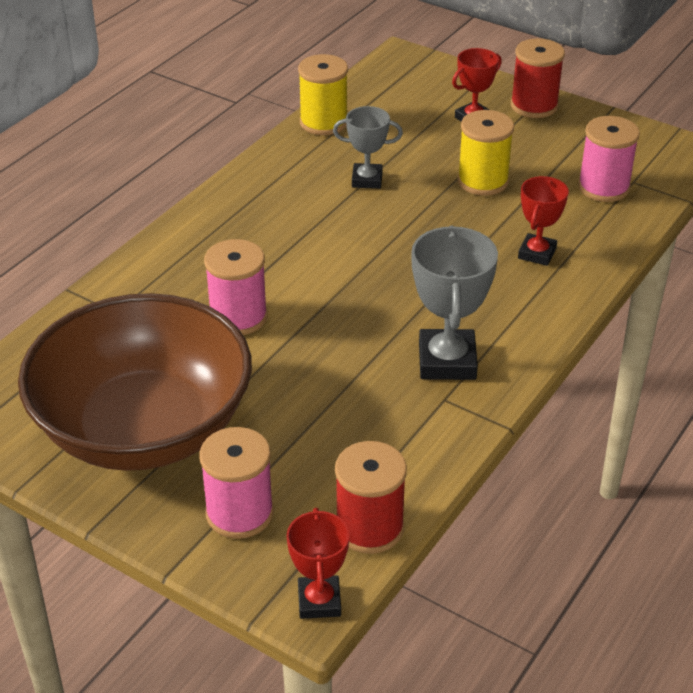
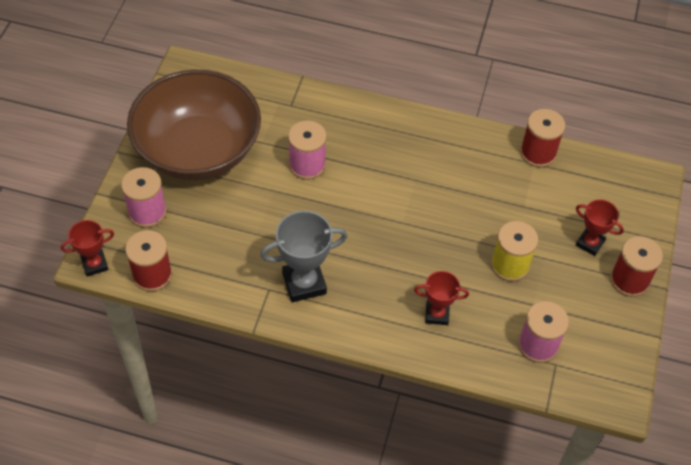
camera: 70 degrees right, 15 degrees up
(323, 122) = (538, 153): yellow spool -> red spool
(367, 180) = (479, 195): grey trophy -> none

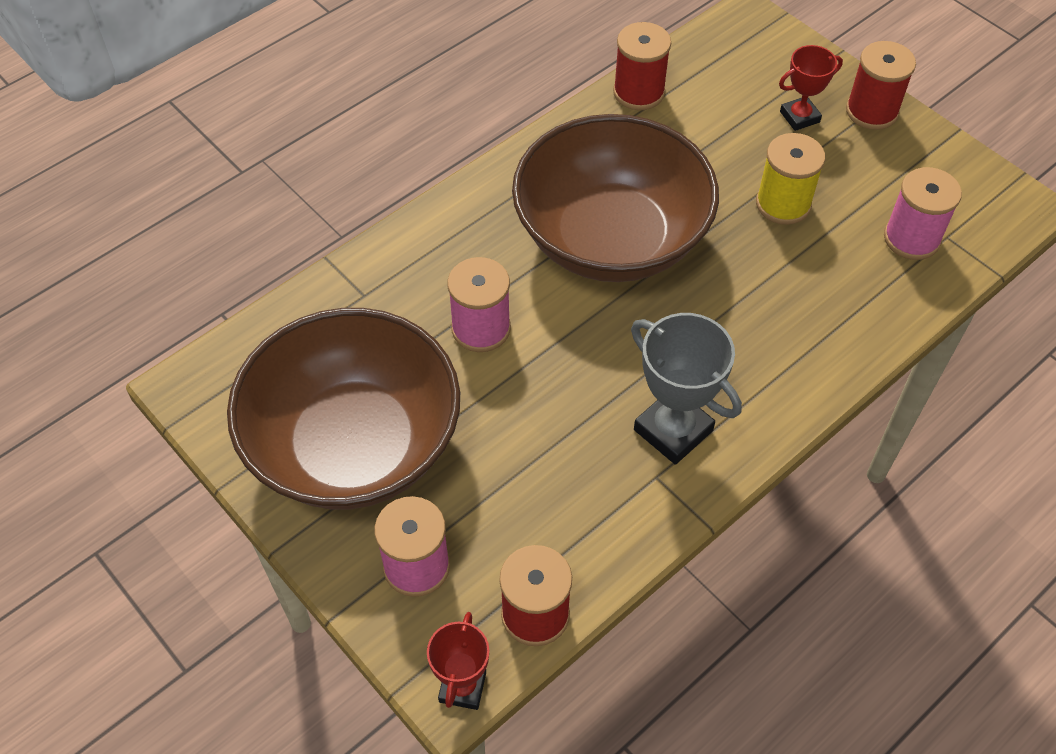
camera: 55 degrees left, 0 degrees up
(304, 283) = (673, 430): grey trophy -> grey trophy turned 60 degrees counterclockwise
(414, 192) = (611, 238): none -> brown bowl
(437, 314) = (810, 312): red trophy -> none

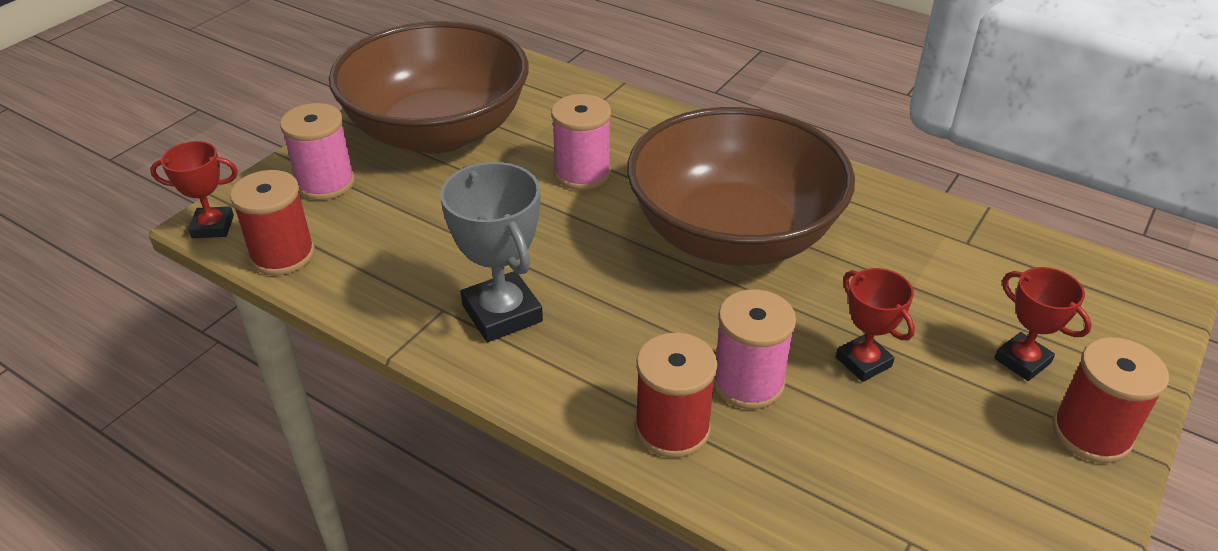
camera: 75 degrees right, 15 degrees down
(638, 92) = (955, 223): red spool -> red spool (672, 428)
(673, 430) = (502, 313): grey trophy -> grey trophy turned 60 degrees counterclockwise
(783, 204) = (863, 362): yellow spool -> red trophy
(911, 238) = (882, 499): pink spool -> pink spool (748, 382)

